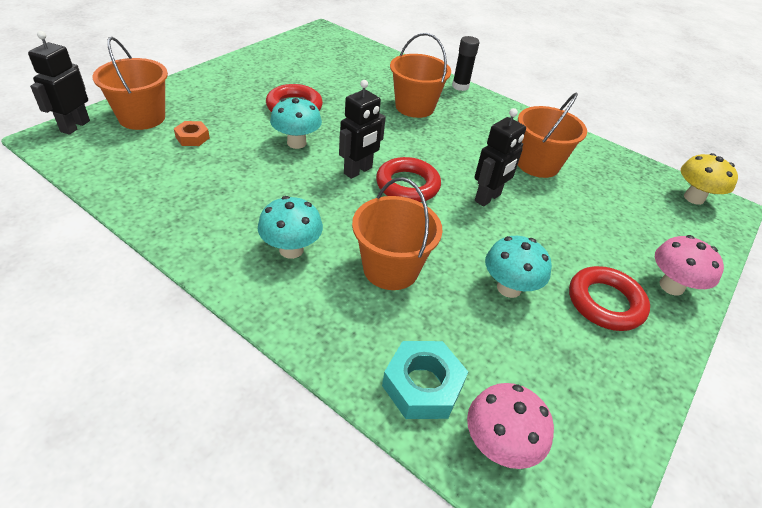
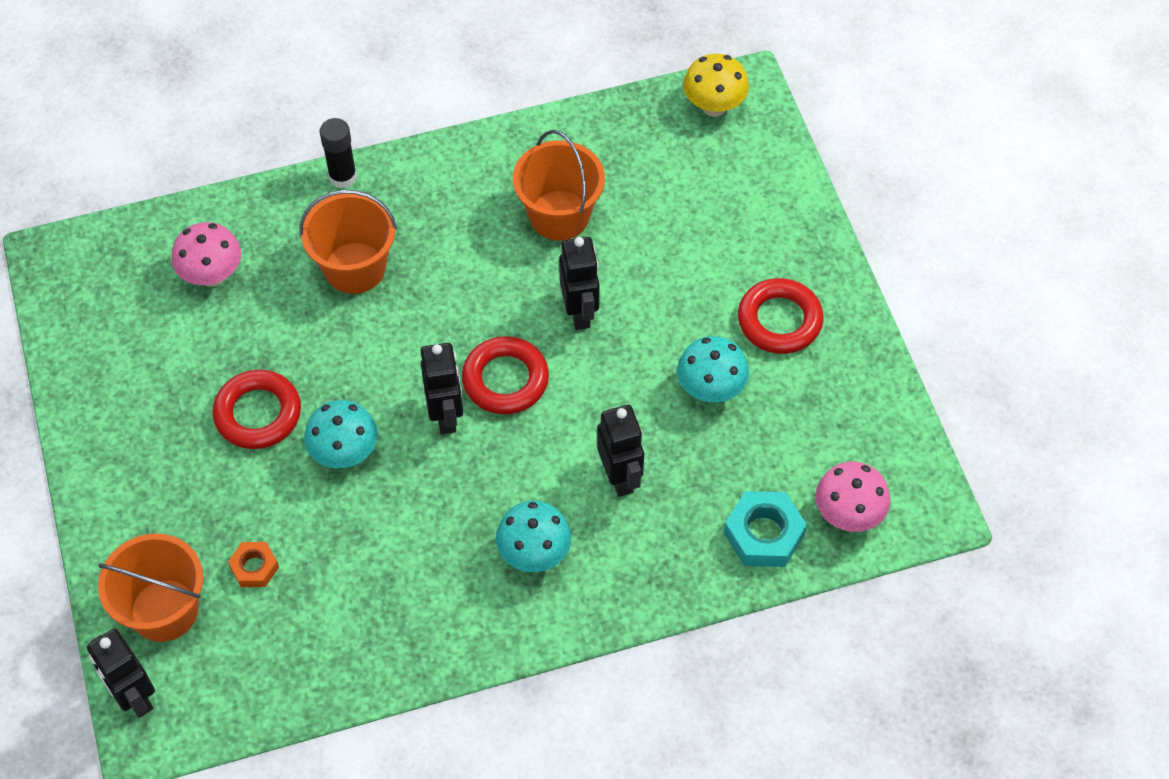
camera: 50 degrees left, 15 degrees up
(390, 269) = (620, 477): orange bucket -> black robot
(671, 286) = (799, 246): pink mushroom -> pink mushroom (212, 275)

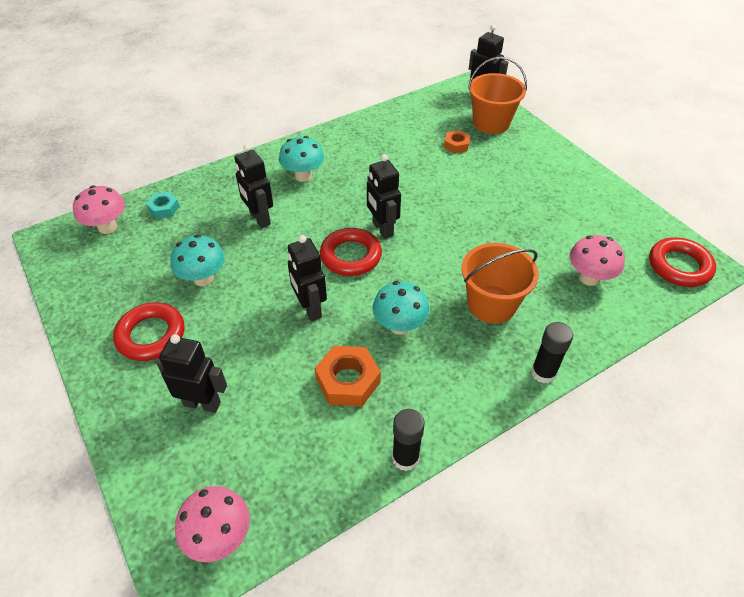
camera: 165 degrees right, 10 degrees down
(258, 414) = (501, 208): red ring -> red ring (679, 266)
(345, 453) = (436, 199): turquoise mushroom -> turquoise mushroom (400, 326)
(525, 130) = (405, 458): none -> black glue stick
(559, 215) = (348, 381): orange bucket -> orange nut
(714, 106) = (219, 536): yellow mushroom -> pink mushroom
(722, 226) = (202, 403): none -> black robot
(764, 534) = (164, 208): turquoise nut -> turquoise nut, size x0.60

